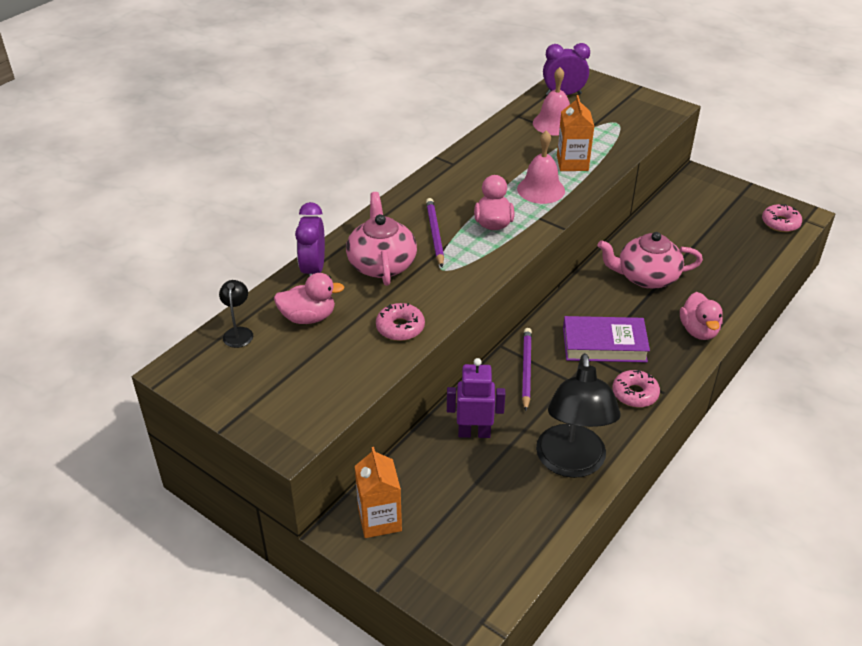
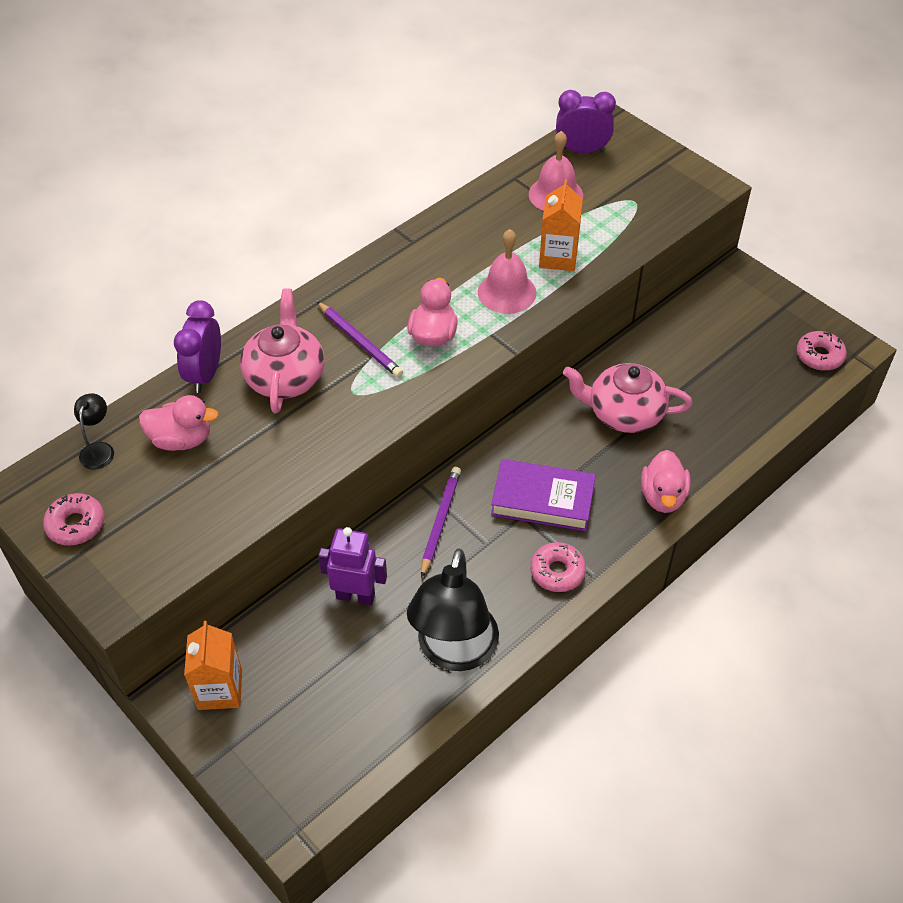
camera: 10 degrees right, 10 degrees up
(400, 328) = (281, 468): pink donut -> pink donut (76, 524)
(435, 234) = (359, 342): purple pencil -> purple pencil turned 135 degrees clockwise

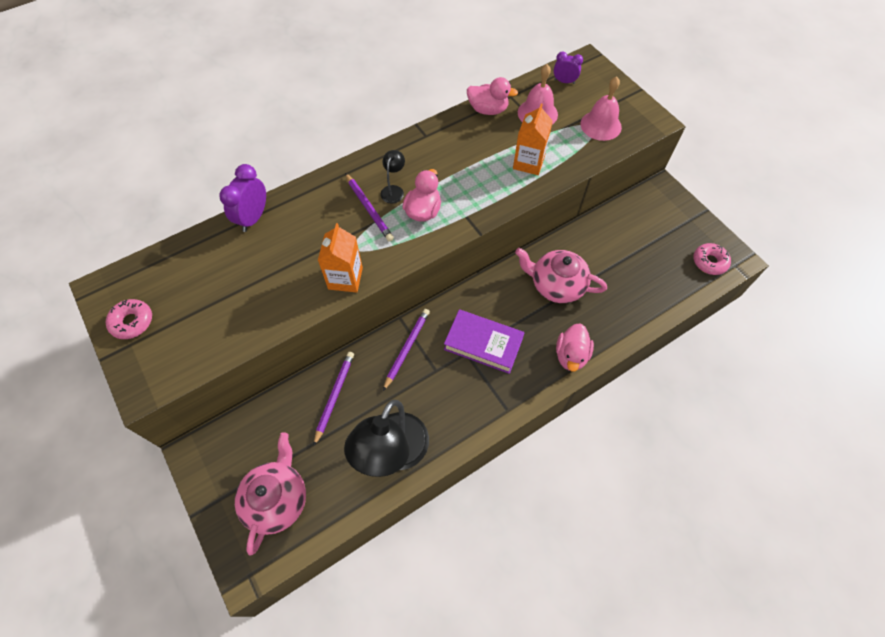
camera: 10 degrees right, 10 degrees up
(99, 449) = (164, 265): black lamp -> black lamp (393, 190)
(181, 439) = (223, 266): pink duck -> pink duck (488, 110)
(220, 689) = (224, 453): orange carton -> orange carton (345, 278)
(285, 376) = (309, 228): pink teapot -> pink teapot (277, 499)
(355, 596) = (334, 396): purple robot -> purple pencil
(506, 292) = (484, 185): pink bell -> pink bell (600, 125)
(557, 571) = (481, 402): pink donut -> none
(582, 150) = (564, 81): purple clock -> purple clock, size x0.63

